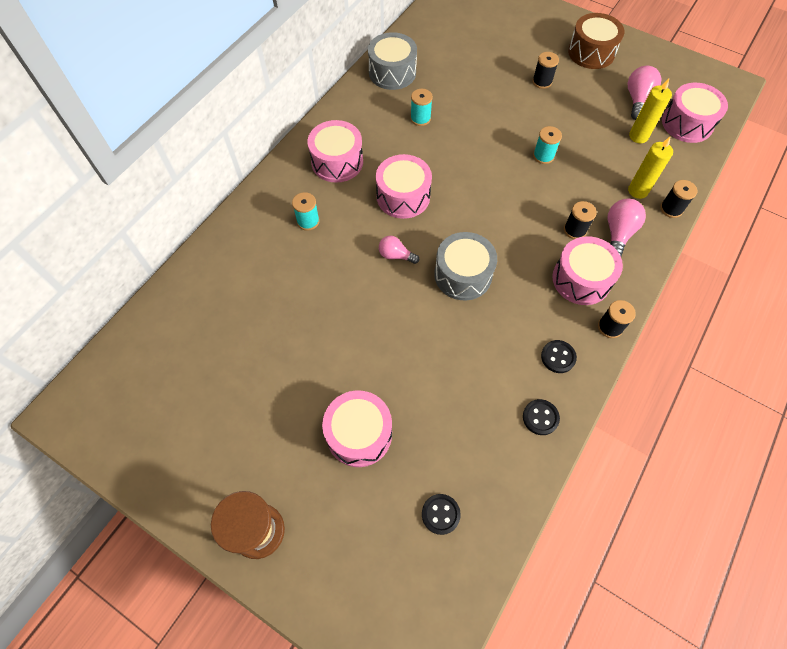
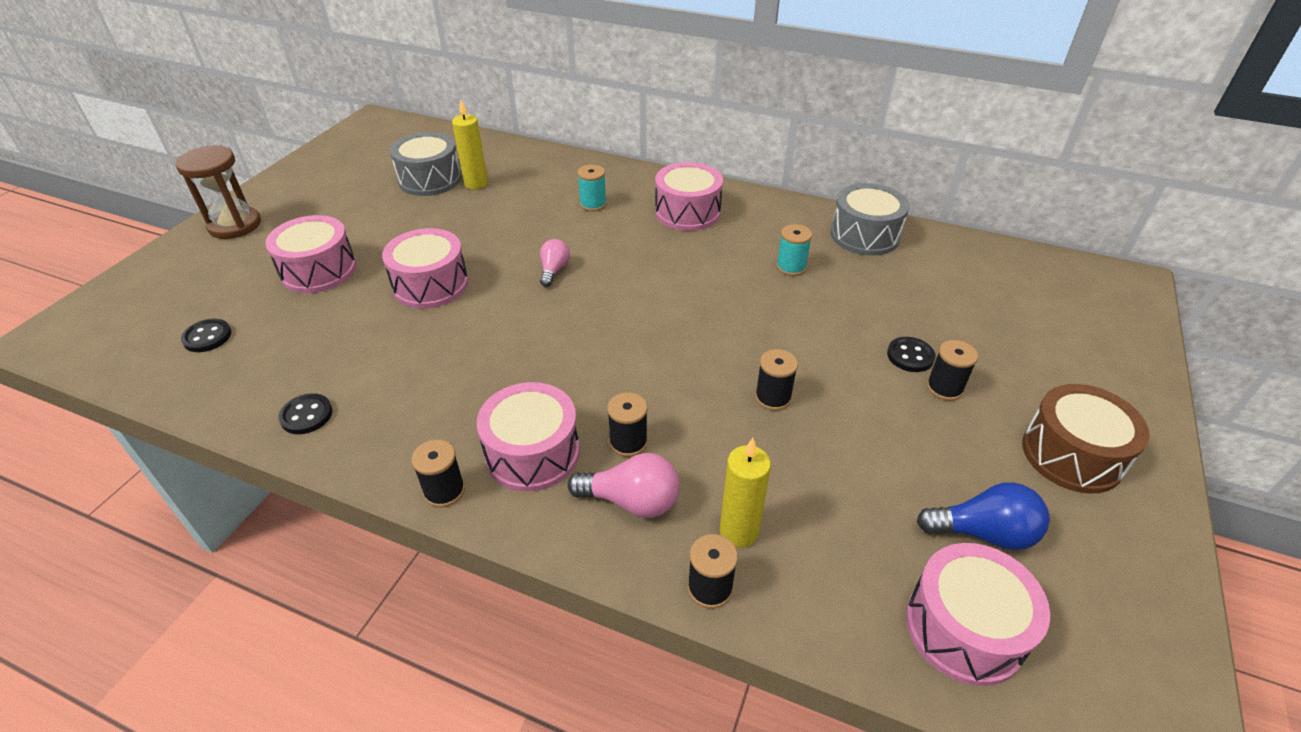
camera: 80 degrees right, 20 degrees down
(403, 196) = (648, 266): pink drum -> pink drum (431, 285)
(463, 275) = (530, 328): grey drum -> grey drum (430, 179)
(543, 156) = (773, 397): turquoise spool -> black spool
(558, 357) = (396, 430): black button -> black button (910, 356)
(637, 100) = (983, 533): pink light bulb -> blue light bulb
(638, 136) = (880, 533): yellow candle -> yellow candle (476, 184)

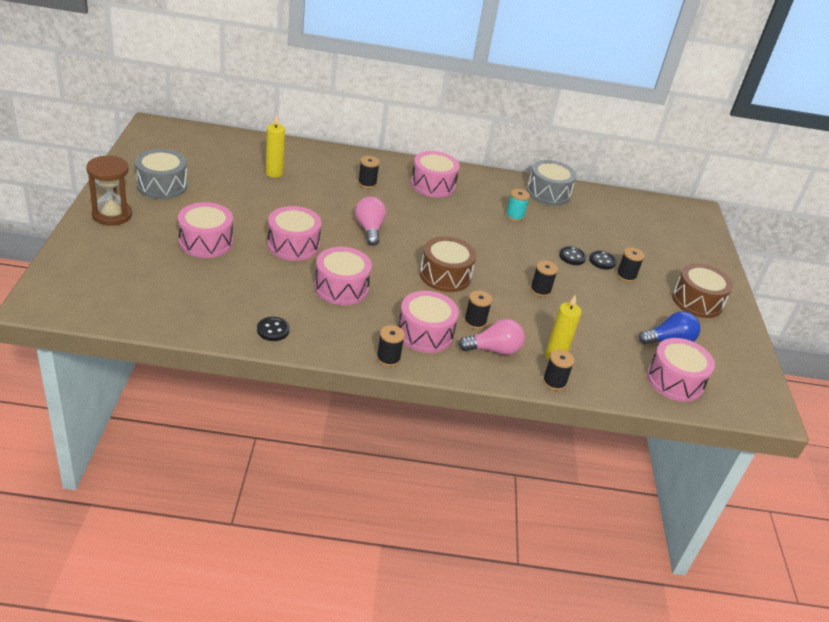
camera: 25 degrees left, 5 degrees down
(207, 337) = (163, 292): black button -> black button (572, 257)
(430, 179) = (237, 172): grey drum -> grey drum (162, 185)
(453, 357) = (341, 288): none -> pink drum
(554, 270) = (369, 229): pink light bulb -> pink light bulb, size x1.53
(593, 204) = (367, 183): turquoise spool -> black spool
(625, 354) = (445, 275): none -> brown drum

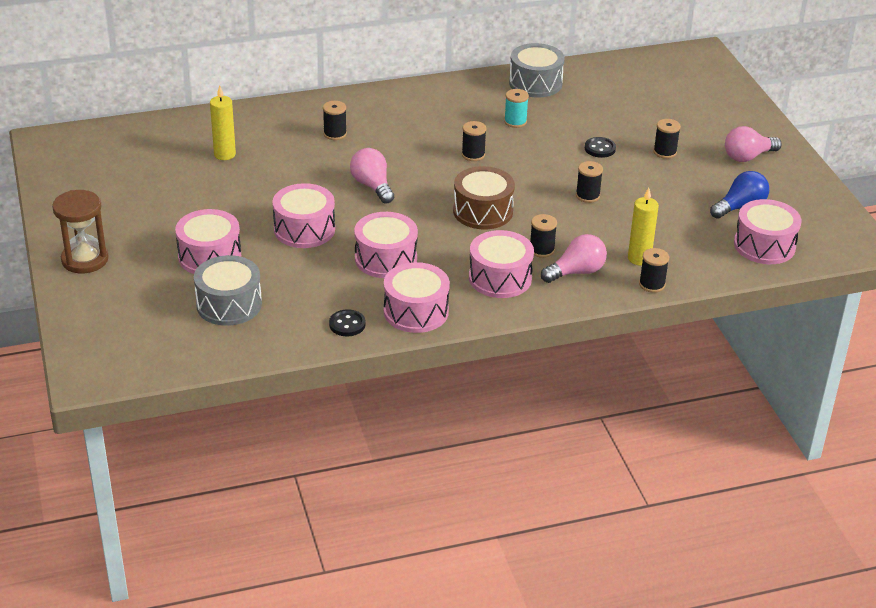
camera: 15 degrees left, 0 degrees up
(162, 185) = (112, 209): grey drum -> grey drum (229, 304)
(388, 358) = (479, 314): black spool -> black spool (473, 155)
(433, 185) = (407, 113): pink drum -> pink drum (416, 311)
(602, 261) = (632, 143): black button -> none
(697, 301) = (748, 157): brown drum -> pink light bulb

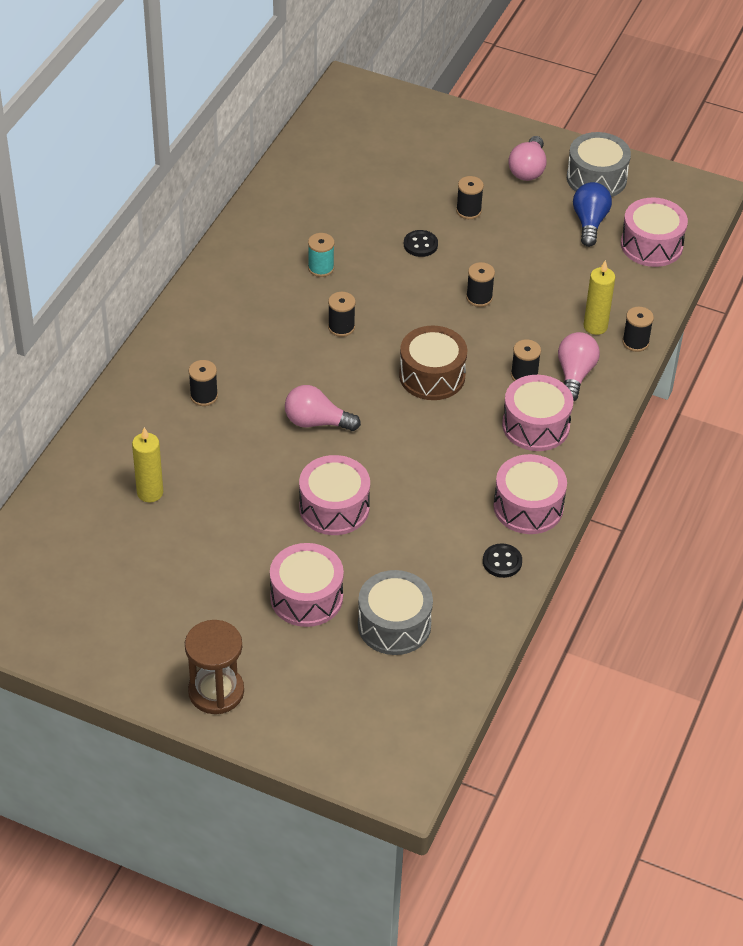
camera: 50 degrees left, 10 degrees up
(385, 259) = (435, 480): pink drum -> none
(535, 83) = (275, 216): grey drum -> grey drum (596, 178)

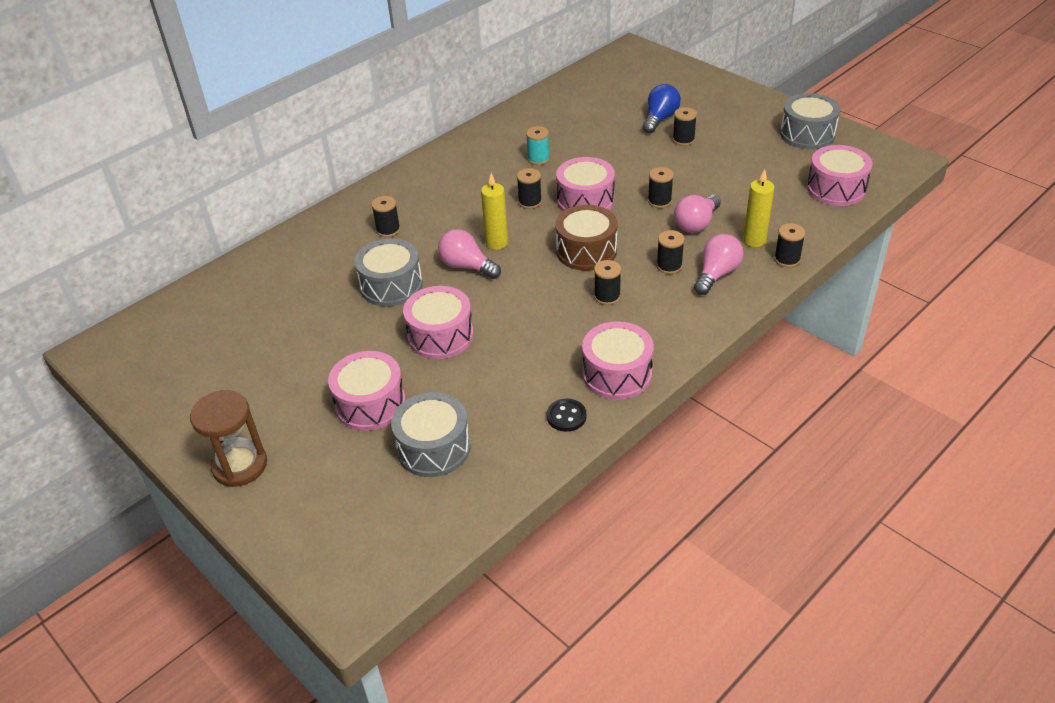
camera: 25 degrees right, 5 degrees down
(150, 493) = (298, 291): yellow candle -> yellow candle (497, 243)
(248, 463) = (391, 285): none -> grey drum
(420, 245) = (630, 156): black button -> none
(479, 424) = (607, 296): none -> black spool
(528, 169) = (749, 120): pink light bulb -> pink light bulb (696, 224)
(535, 425) = (659, 308): pink drum -> pink drum (585, 200)
(589, 223) = (786, 164): blue light bulb -> blue light bulb (660, 119)

